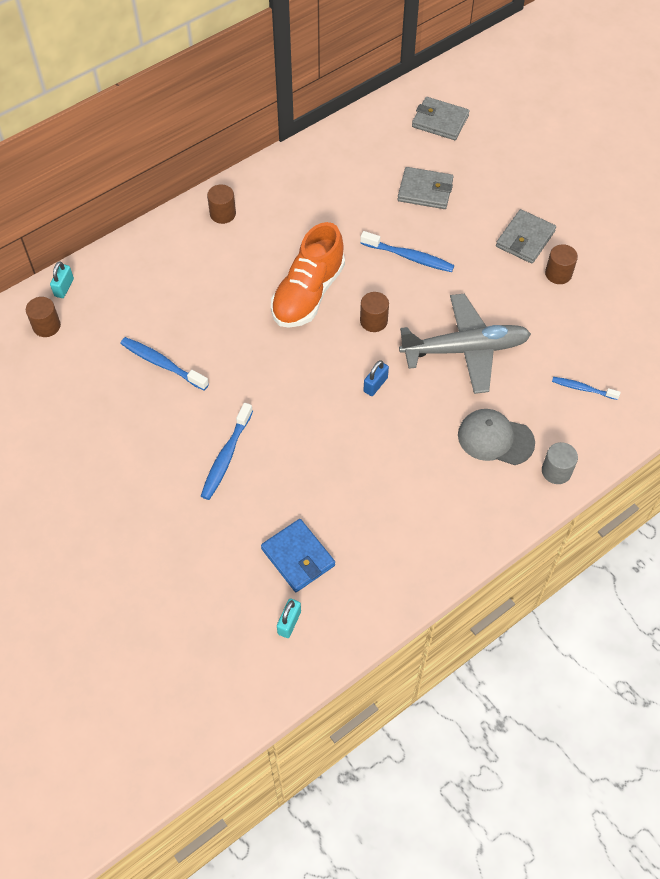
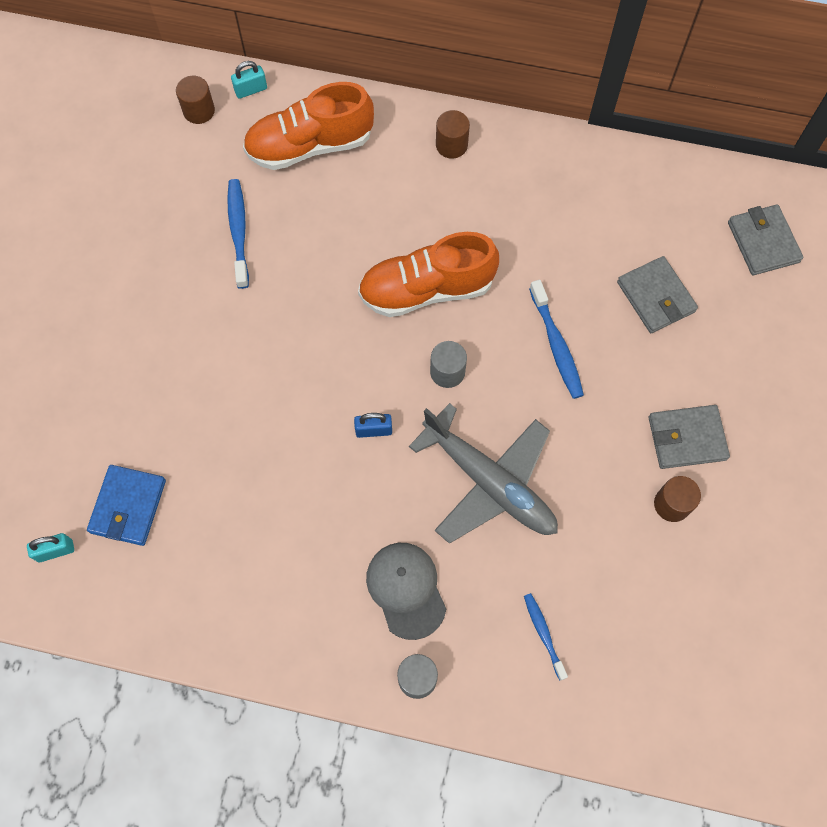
camera: 50 degrees right, 10 degrees up
(142, 284) = (310, 145): none -> orange shoe
(226, 457) = (184, 363): blue toothbrush -> none
(373, 321) = (447, 372): brown cylinder -> grey cylinder

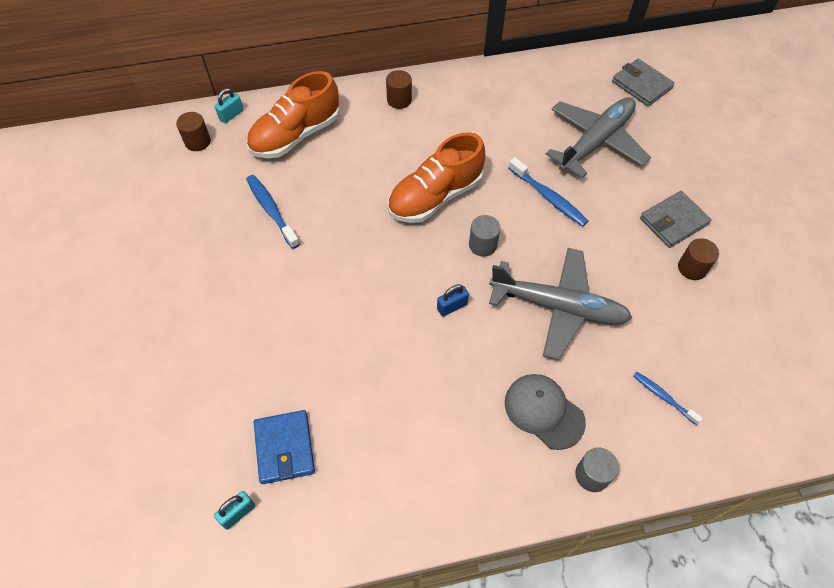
camera: 25 degrees left, 10 degrees down
(656, 297) = (595, 142): grey wallet -> grey plane

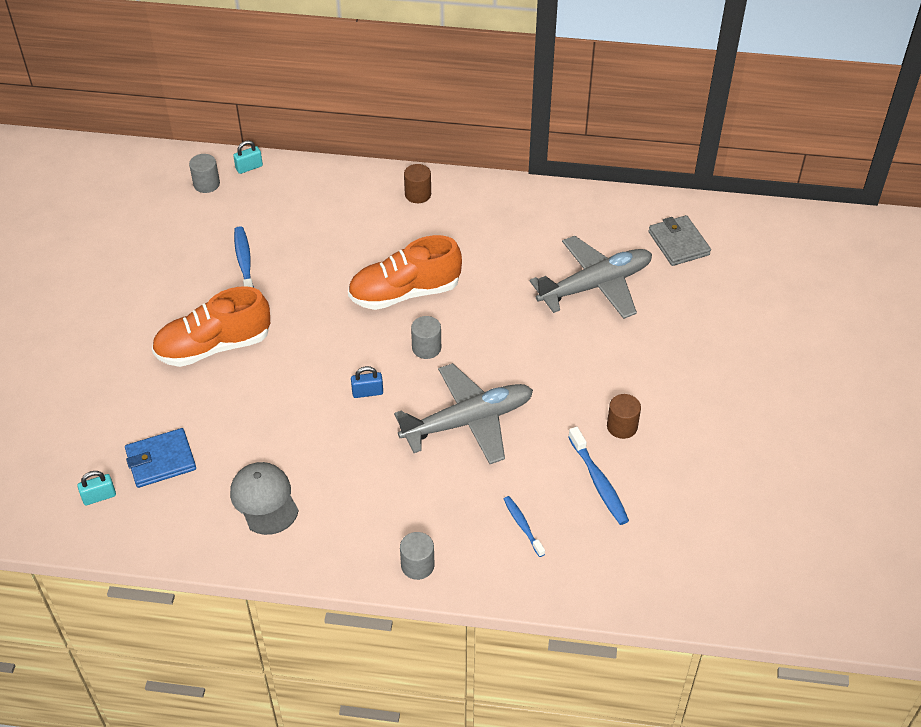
camera: 20 degrees right, 10 degrees down
(197, 141) = (206, 184): brown cylinder -> grey cylinder
(284, 448) = (161, 460): blue wallet -> blue wallet turned 60 degrees clockwise
(296, 135) = (300, 202): orange shoe -> orange shoe (214, 346)
(544, 411) = (403, 502): grey cap -> grey cap (264, 499)
(548, 197) = (516, 324): blue toothbrush -> blue toothbrush (598, 482)
(558, 307) = (467, 421): grey plane -> grey plane turned 60 degrees counterclockwise
(673, 221) = (629, 380): grey wallet -> none

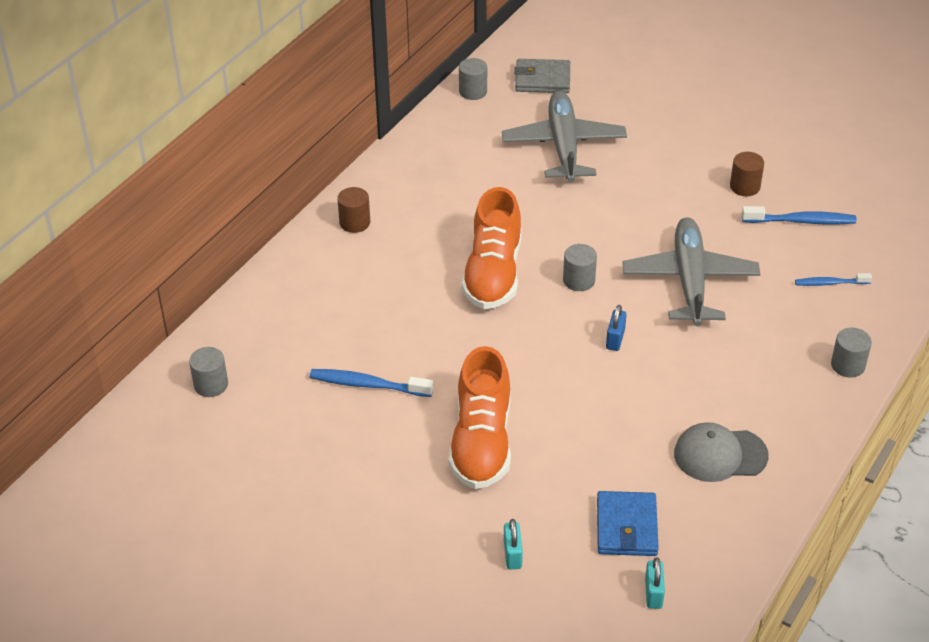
camera: 65 degrees left, 5 degrees down
(249, 167) = (210, 341): turquoise padlock -> turquoise padlock (512, 554)
(628, 206) = (473, 91): none -> grey cylinder

